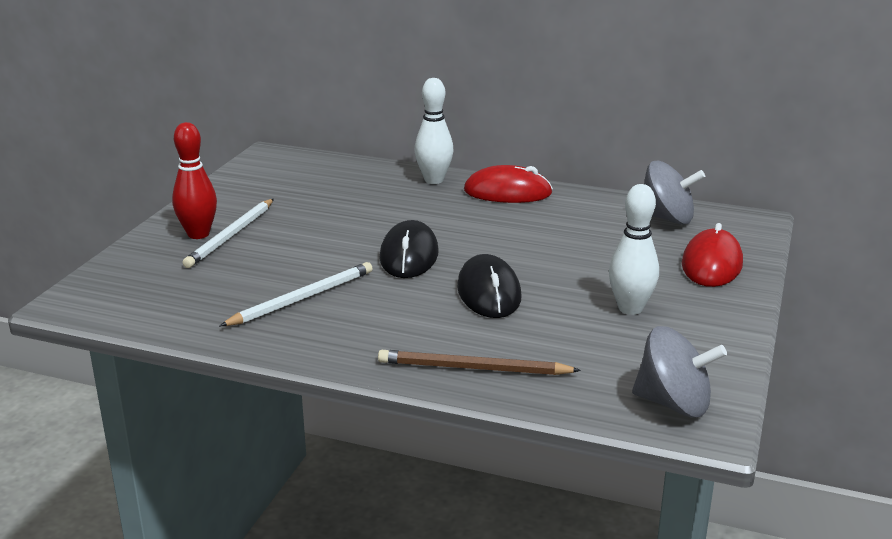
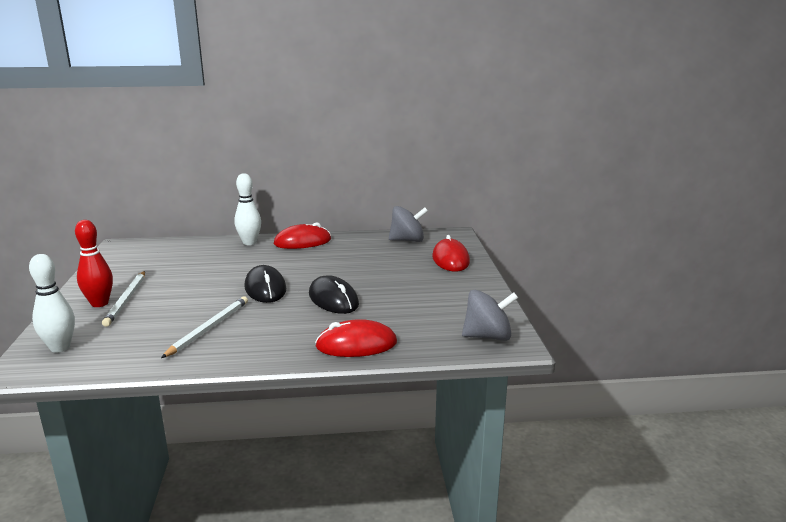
camera: 25 degrees left, 5 degrees down
(473, 368) = (356, 344): brown pencil -> red mouse
(630, 308) = (424, 291): white bowling pin -> white bowling pin (60, 347)

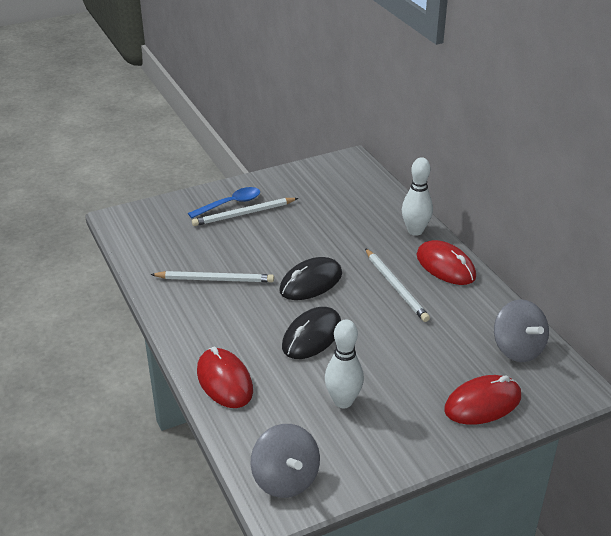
camera: 70 degrees right, 15 degrees up
(60, 347) = (153, 220): white bowling pin -> white bowling pin (343, 401)
(99, 303) = (230, 204): red bowling pin -> blue spoon
(307, 261) = (396, 287): none -> white pencil

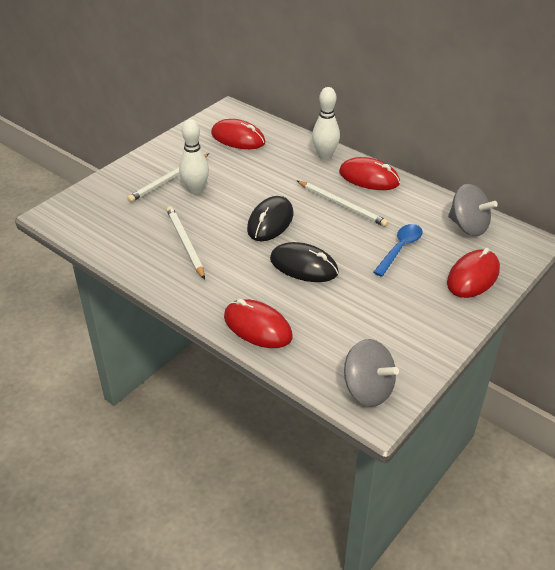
camera: 25 degrees left, 5 degrees up
(215, 279) = (185, 243): white pencil -> white pencil turned 90 degrees counterclockwise
(230, 204) = (150, 174): blue spoon -> blue spoon (400, 249)
(312, 336) = (303, 266): black mouse -> black mouse turned 75 degrees counterclockwise
(339, 190) = (238, 138): none -> red mouse
(343, 401) = (367, 310): white bowling pin -> white bowling pin (195, 190)

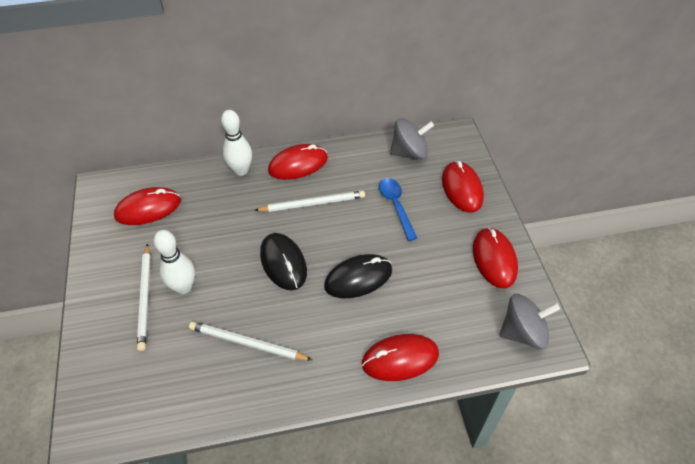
camera: 50 degrees left, 10 degrees up
(422, 334) = (494, 259): none -> red mouse

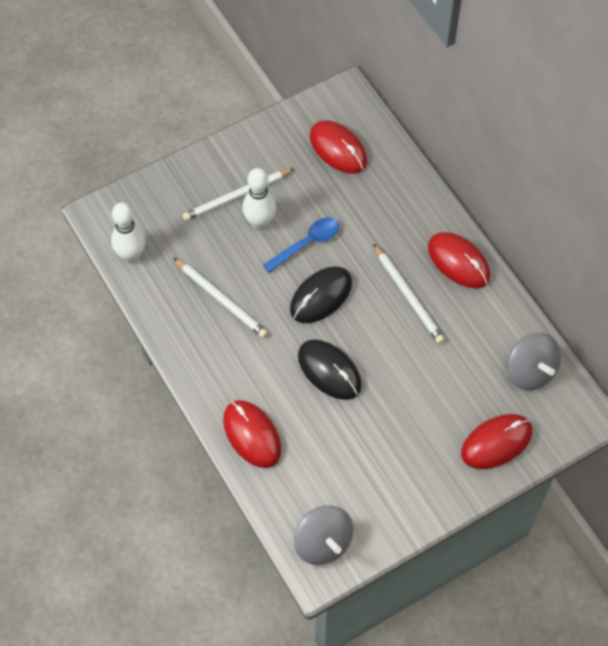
camera: 70 degrees right, 10 degrees up
(241, 170) = (425, 210): white bowling pin -> white bowling pin (131, 255)
(247, 343) = (221, 299): white pencil -> white pencil turned 135 degrees clockwise
(396, 206) = (440, 379): blue spoon -> blue spoon (306, 243)
(494, 259) = (406, 497): red mouse -> none

